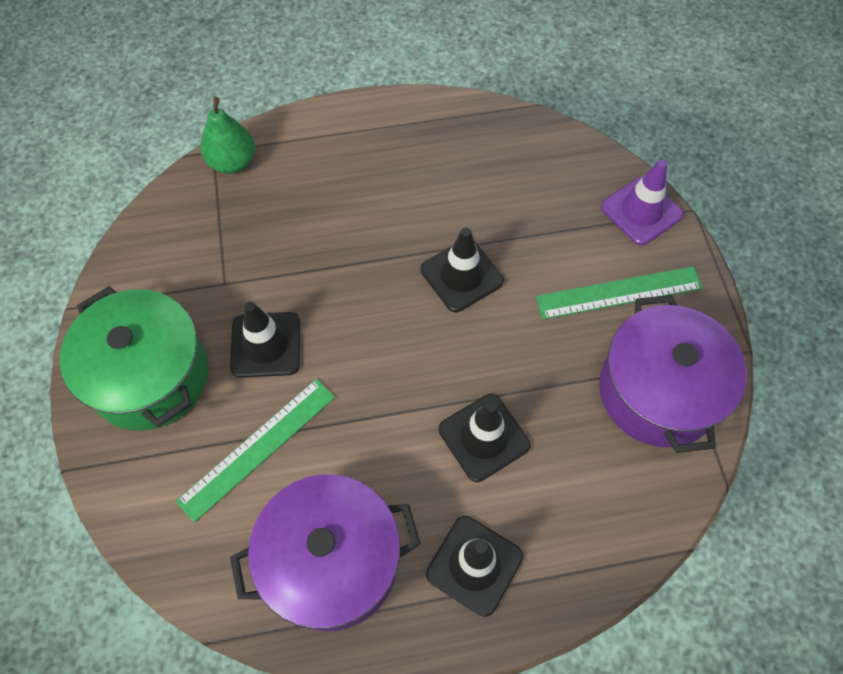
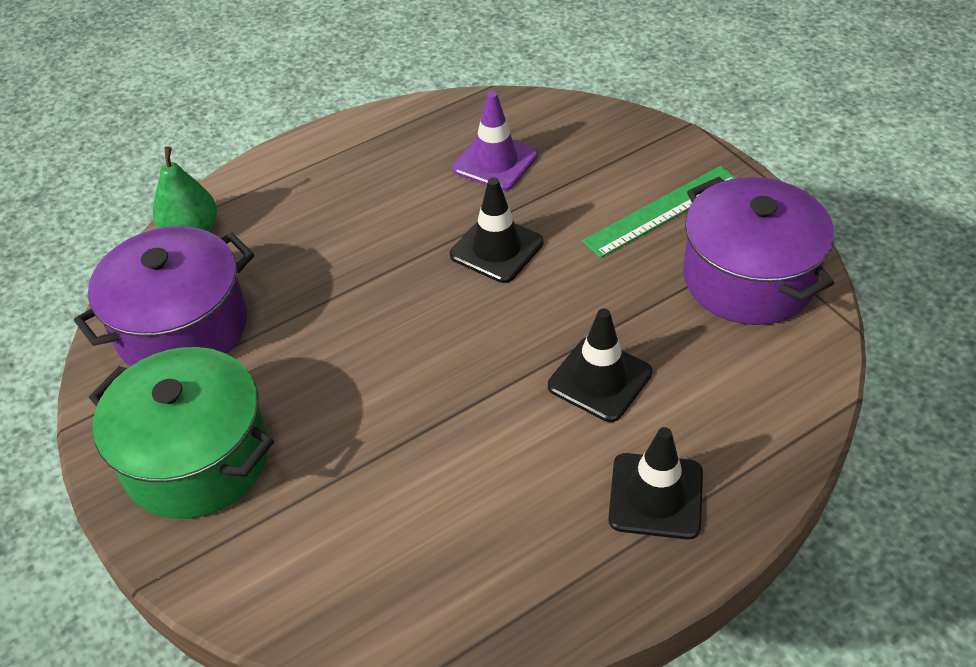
camera: 20 degrees left, 15 degrees down
(258, 448) = (360, 480): green ruler -> none
(266, 345) = (317, 382): black traffic cone -> none
(332, 561) = (501, 554): purple pot -> purple pot (182, 328)
(641, 211) = (644, 138): purple traffic cone -> purple traffic cone (495, 162)

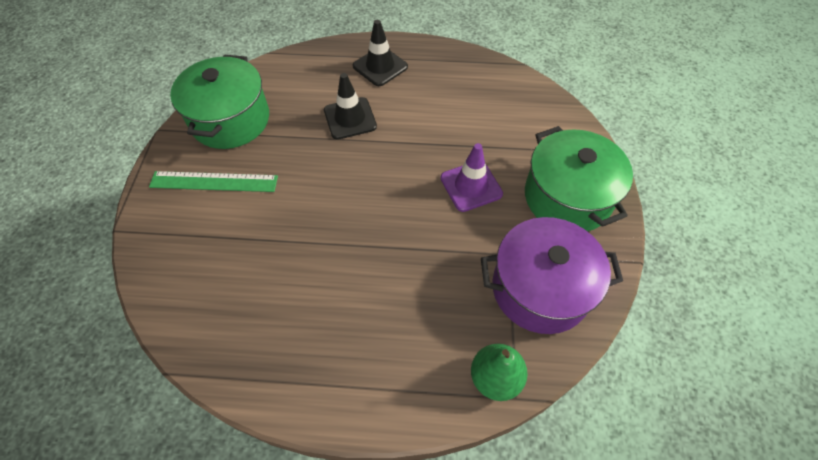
camera: 145 degrees left, 10 degrees up
(495, 162) = (252, 288): purple traffic cone -> purple traffic cone (471, 186)
(496, 249) = (320, 219): black traffic cone -> none
(748, 278) = (230, 120): purple pot -> green pot

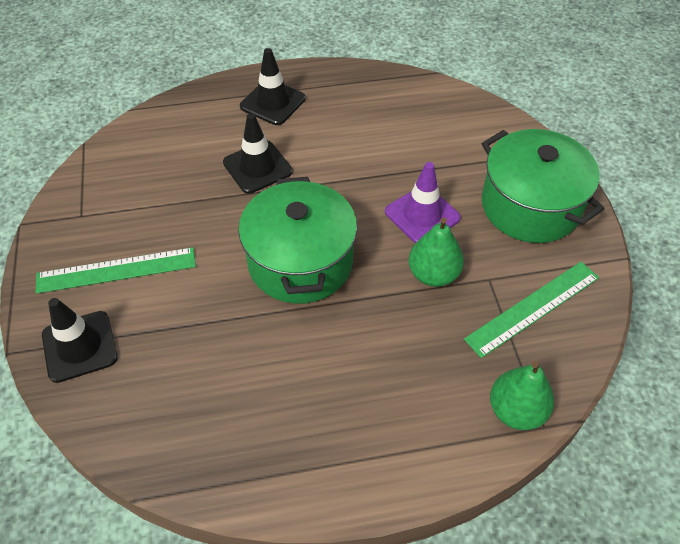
camera: 15 degrees left, 5 degrees down
(166, 237) = (79, 346): none -> black traffic cone
(230, 120) = (111, 195): green pot -> green pot (300, 262)
(463, 240) = (433, 274): none -> green pear
(540, 289) = (533, 308): purple pot -> green ruler

